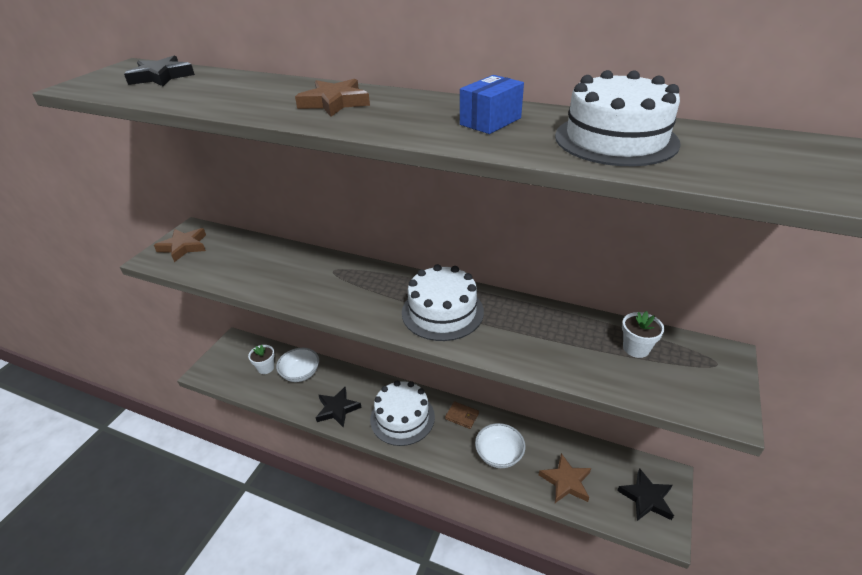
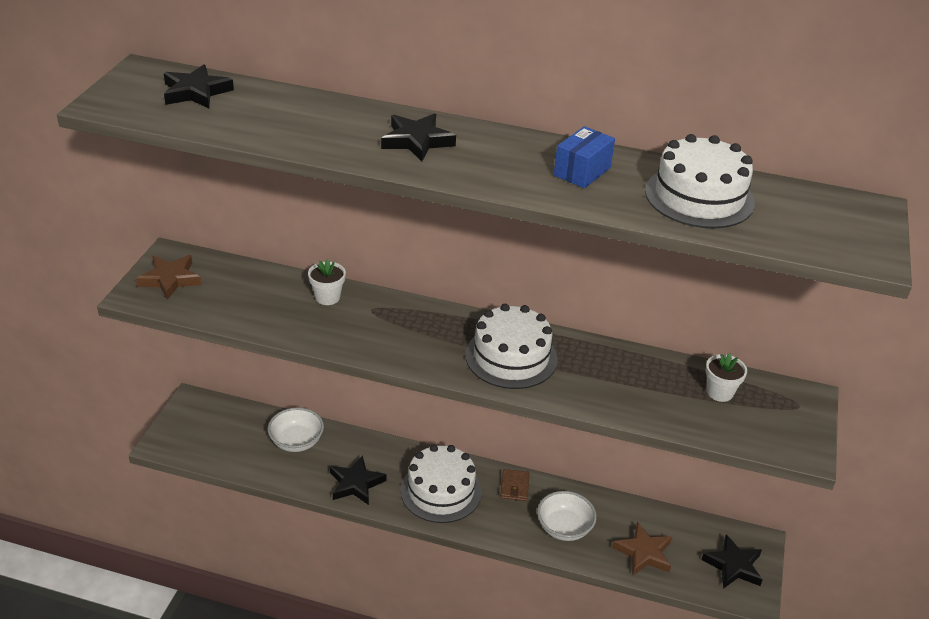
camera: 10 degrees left, 0 degrees up
(266, 368) = (247, 436): white flower pot -> white flower pot (327, 297)
(335, 102) = (417, 141): brown star -> black star
(462, 416) = (514, 487): brown wallet -> brown wallet turned 75 degrees clockwise

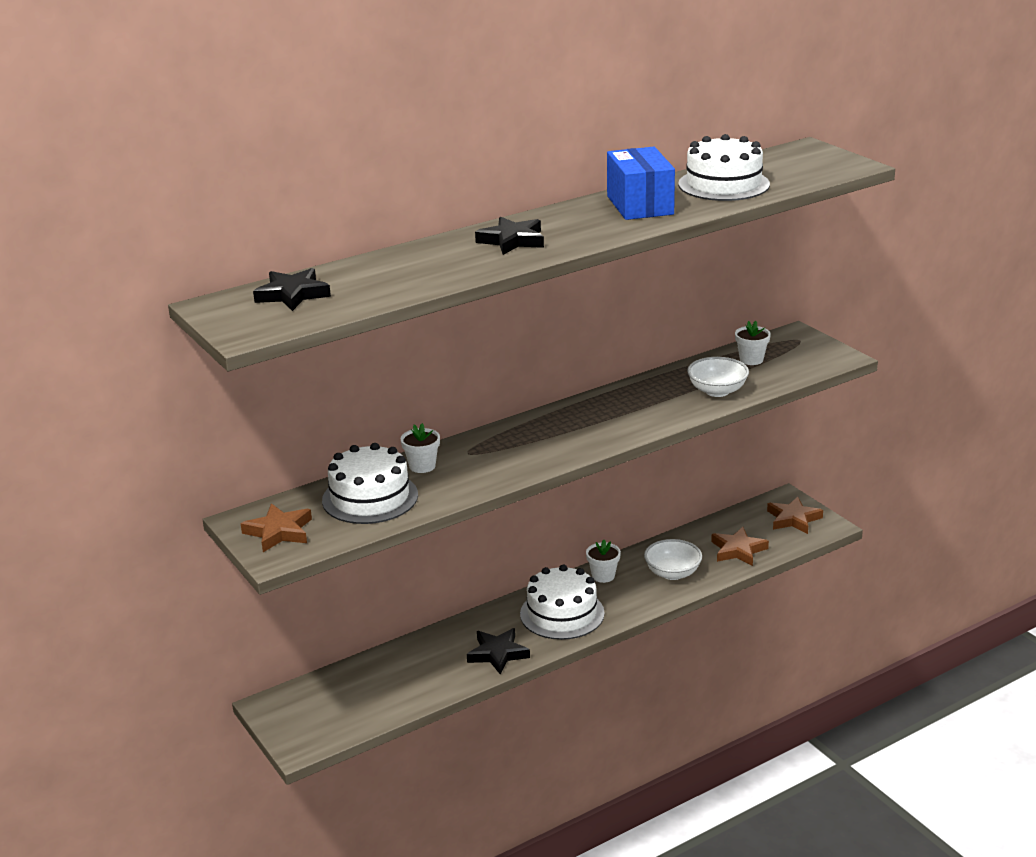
camera: 45 degrees left, 10 degrees down
(296, 442) = (405, 665): white bowl -> white bowl (717, 391)
(511, 357) = (608, 418): white cake -> white cake (370, 498)
(514, 487) = (603, 576): brown wallet -> white flower pot
(582, 172) = (640, 205): blue box -> blue box, size x1.56
(733, 565) = (793, 519): black star -> brown star

